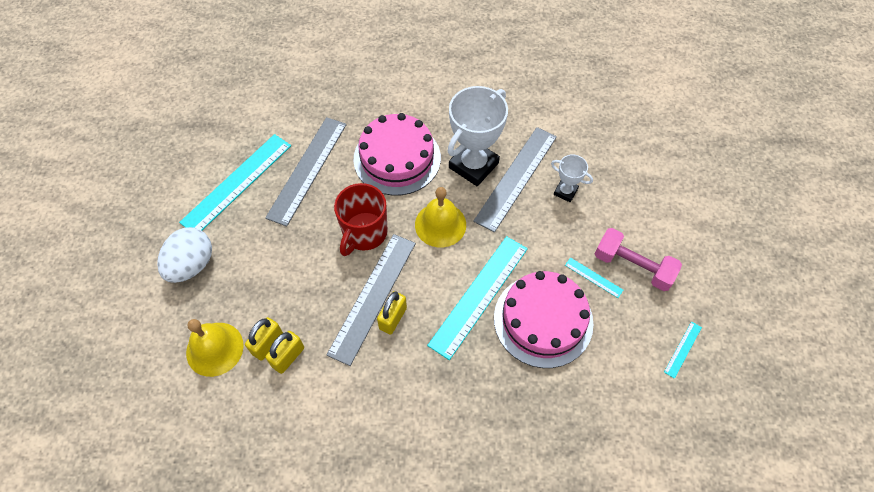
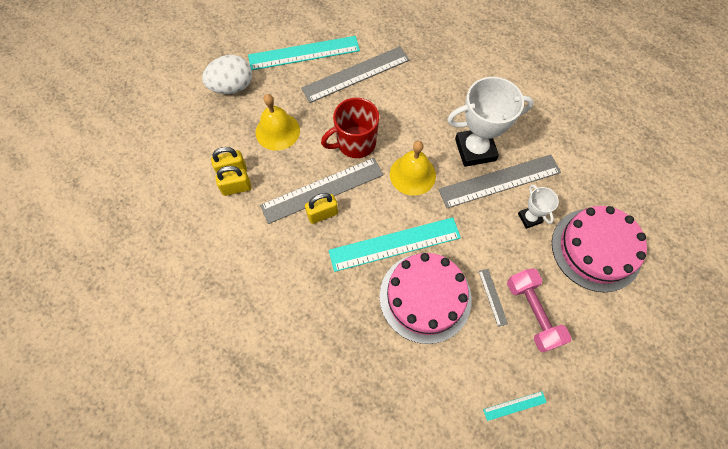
camera: 40 degrees right, 5 degrees up
(214, 349) = (200, 149): yellow bell -> yellow bell (277, 131)
(397, 158) = (423, 107): pink cake -> pink cake (596, 249)
(593, 277) = (492, 297): turquoise ruler -> grey ruler

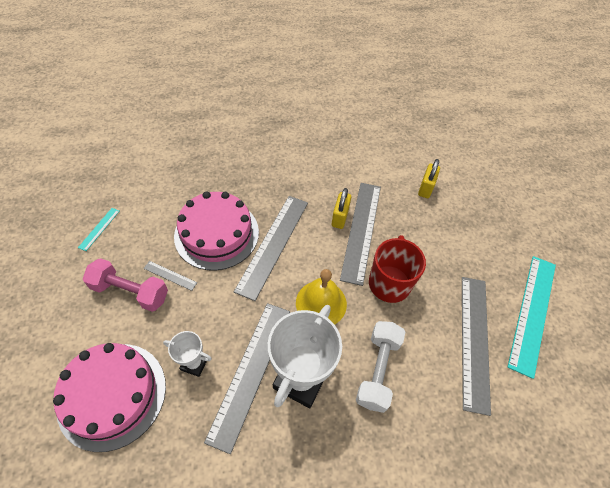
camera: 125 degrees right, 10 degrees down
(232, 87) = (518, 233): white egg -> none
(236, 188) = (406, 182): yellow padlock -> none
(277, 131) = (444, 236): yellow bell -> none
(394, 244) = (273, 245): turquoise ruler -> grey ruler
(427, 113) = (378, 370): none -> white dumbbell

